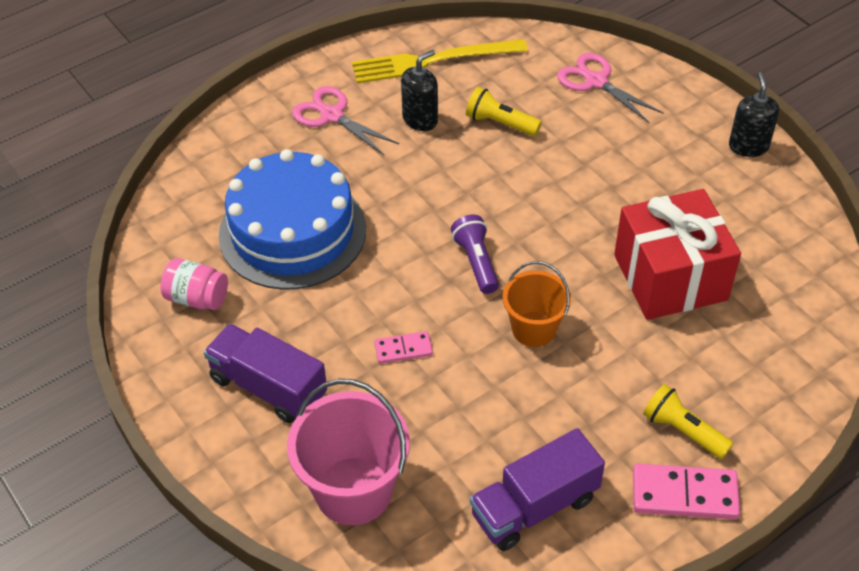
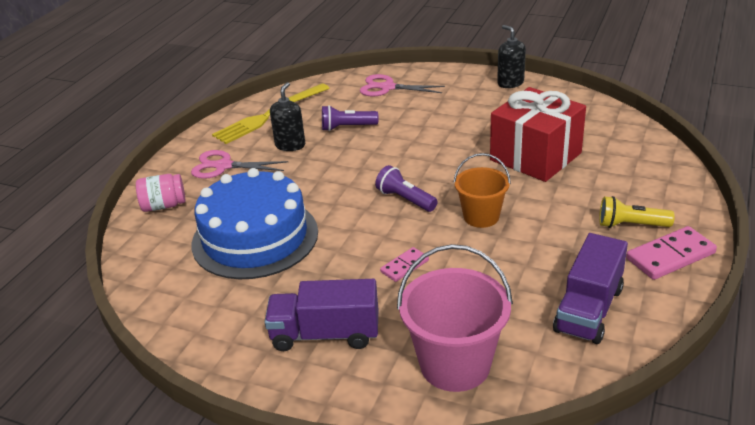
camera: 30 degrees left, 15 degrees down
(197, 298) = (214, 307): pink jar -> pink jar (164, 205)
(500, 123) = (347, 127): yellow flashlight -> purple flashlight

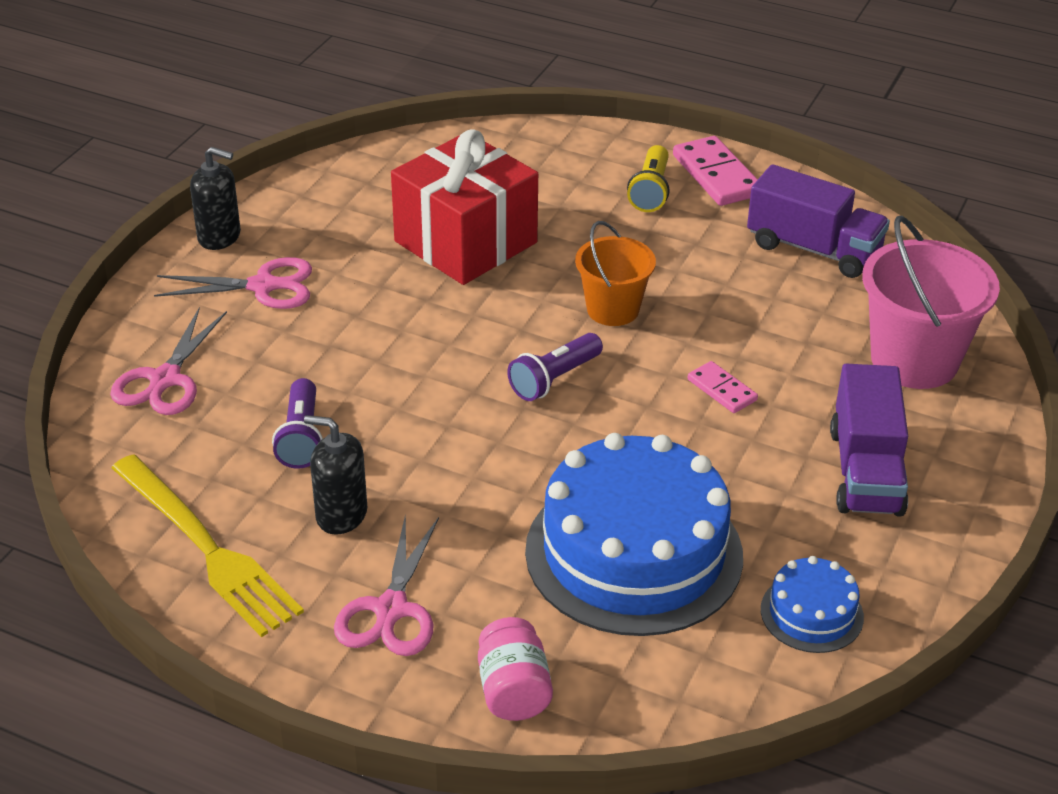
camera: 90 degrees left, 5 degrees up
(197, 308) = (811, 613): none -> blue cake
(470, 100) = (263, 286): none -> pink scissors
(510, 83) = (219, 236): black soap dispenser -> black soap dispenser turned 135 degrees counterclockwise

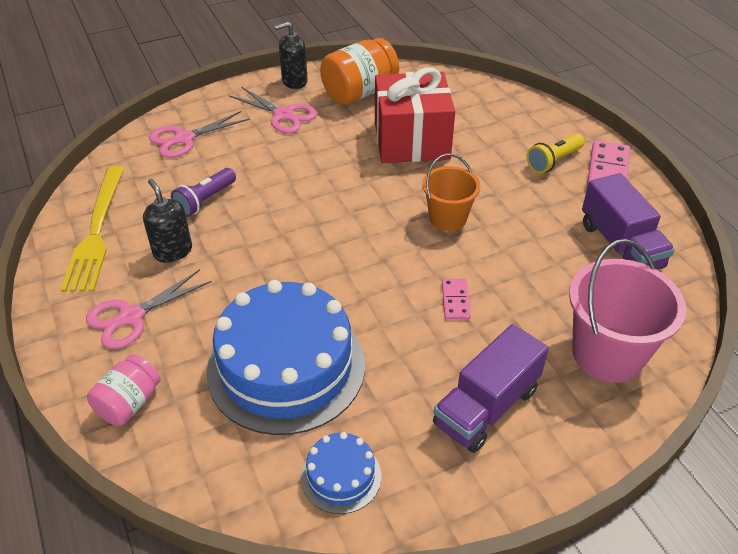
camera: 40 degrees right, 5 degrees up
(219, 236) = (294, 81): black soap dispenser -> black soap dispenser turned 105 degrees clockwise
(327, 213) = (359, 92): none -> orange jar
(554, 379) = (366, 240): purple flashlight -> none

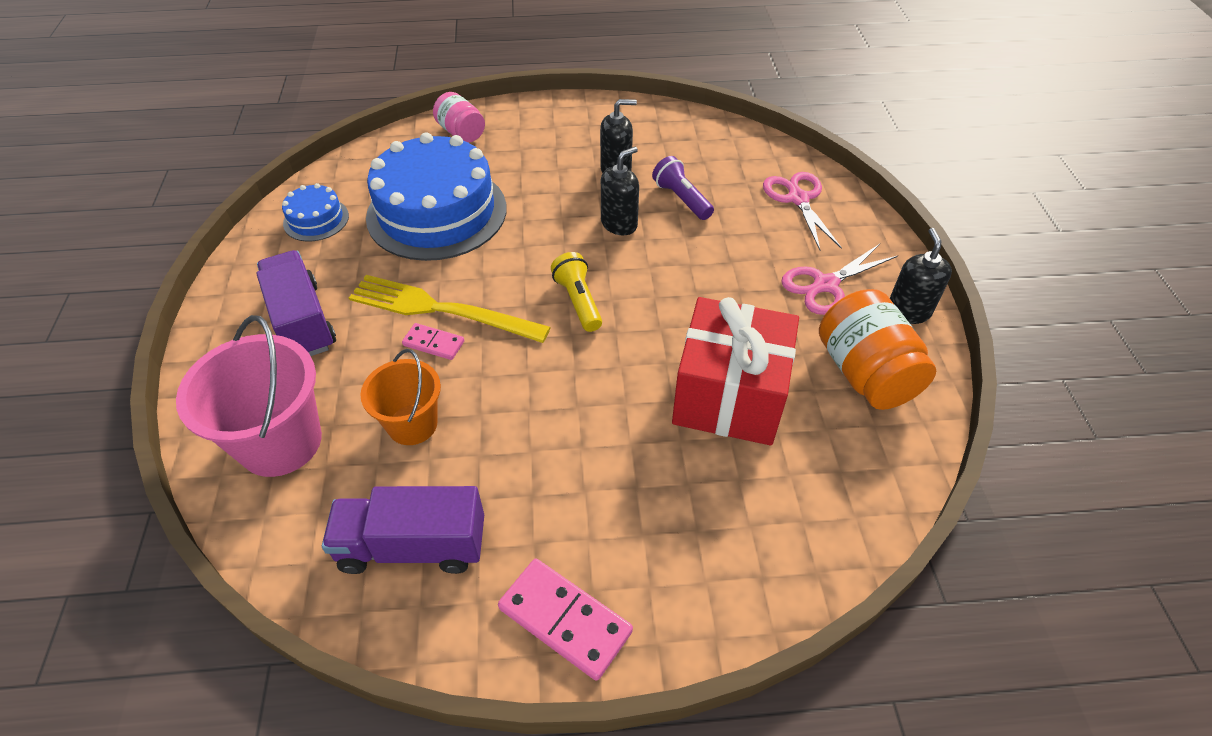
camera: 110 degrees right, 5 degrees up
(96, 231) = (666, 132): yellow fork -> yellow fork (441, 309)
(131, 316) = (548, 141): pink scissors -> none
(254, 230) = (619, 224): none -> black soap dispenser
(448, 218) = (559, 381): orange bucket -> orange bucket (412, 424)
(553, 161) = (618, 552): yellow flashlight -> yellow flashlight (578, 301)

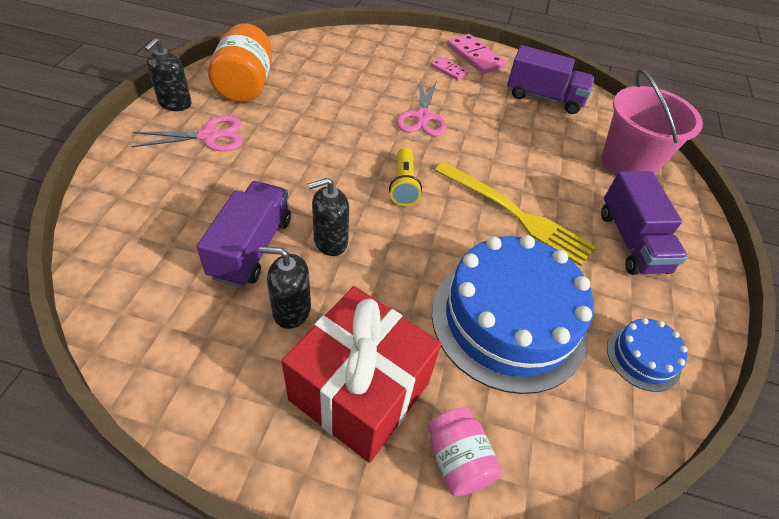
camera: 165 degrees left, 0 degrees up
(412, 424) = (542, 147): orange bucket -> none
(433, 343) = (524, 191): pink domino -> pink domino (448, 70)
(681, 199) = (251, 248): purple flashlight -> purple truck
(729, 396) = (338, 101): red gift -> red gift (359, 391)
(798, 199) = (144, 209): pink scissors -> pink scissors (422, 117)

